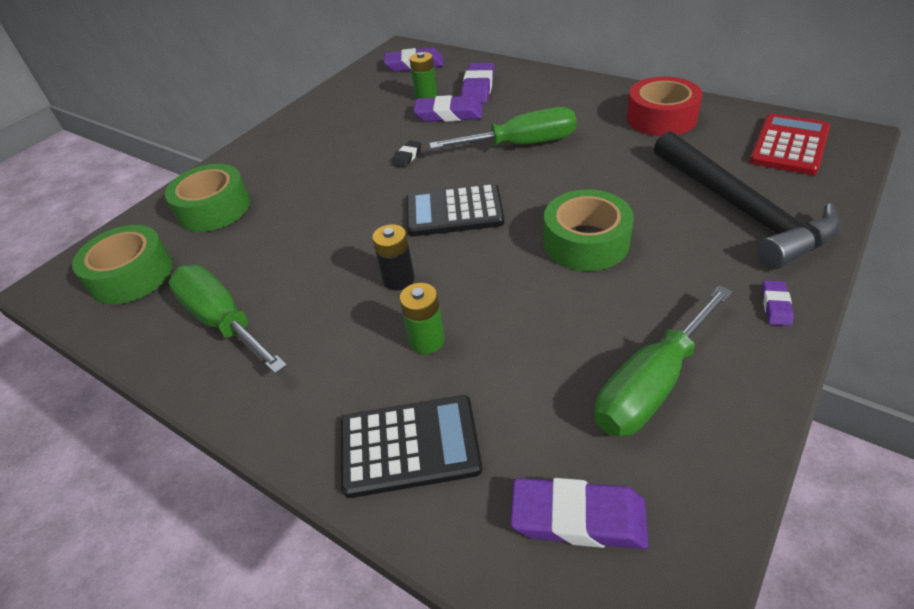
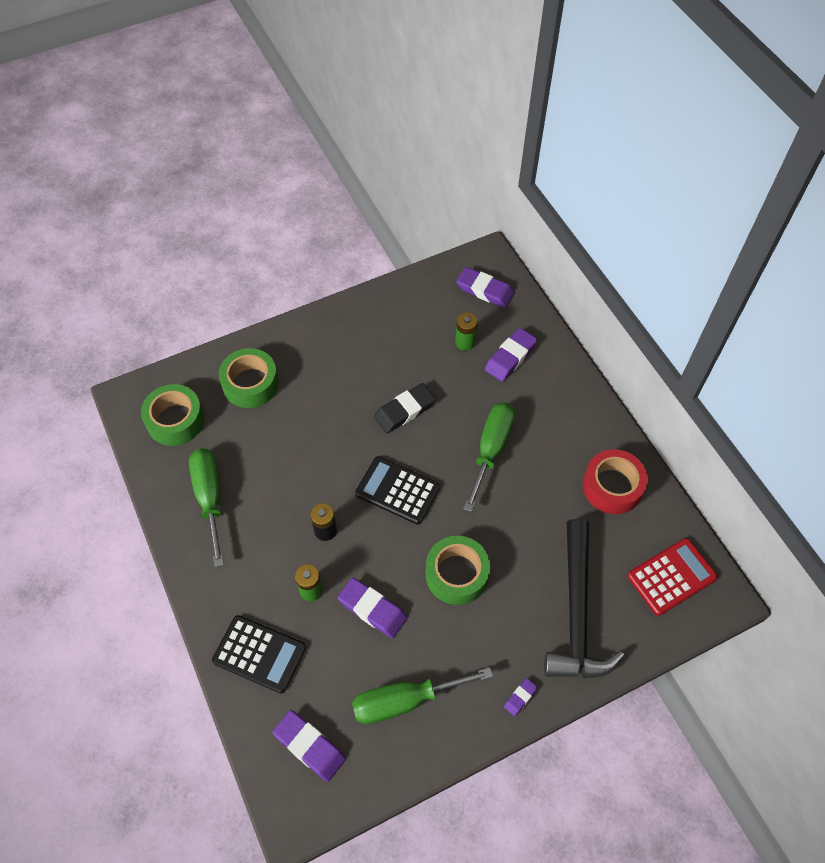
camera: 25 degrees right, 15 degrees up
(407, 157) = (404, 411): black eraser -> black eraser, size x1.94
(448, 114) = (466, 378): purple eraser -> purple eraser (372, 609)
(522, 144) = (491, 449): green screwdriver -> green screwdriver turned 90 degrees counterclockwise

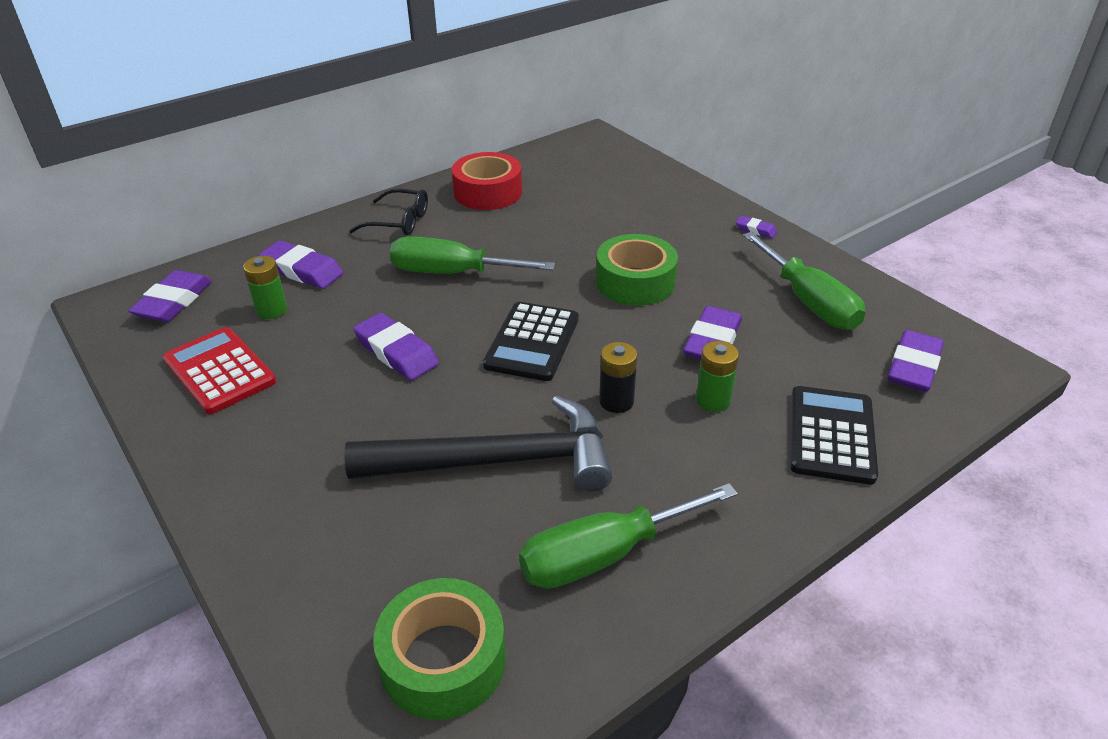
camera: 100 degrees left, 20 degrees down
(250, 384) = (347, 550): green tape -> none
(404, 411) = (396, 352): black eraser -> purple eraser
(570, 418) = (399, 222): none -> black glasses
(576, 613) = (645, 205): black hammer -> black hammer (498, 461)
(671, 577) = (583, 159): red calculator -> red calculator (219, 371)

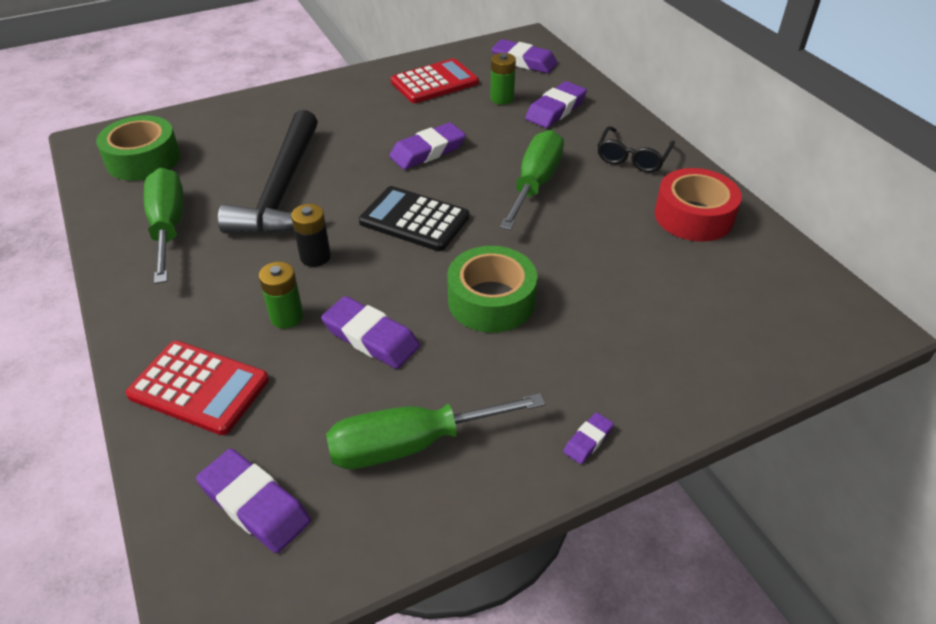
camera: 100 degrees right, 5 degrees up
(831, 435) = (199, 388): black calculator -> red calculator

